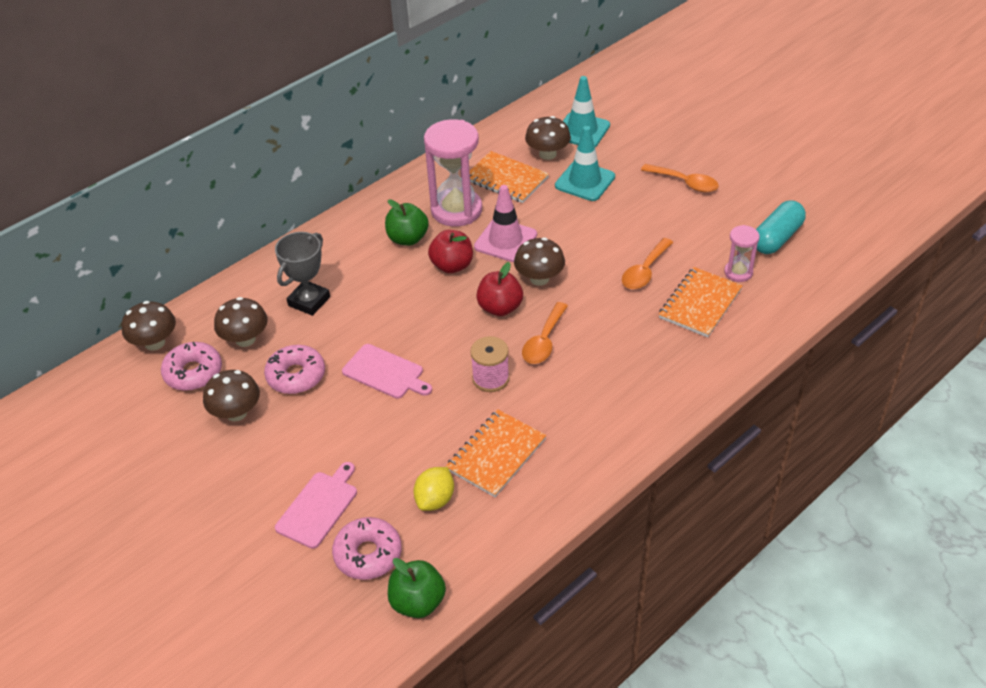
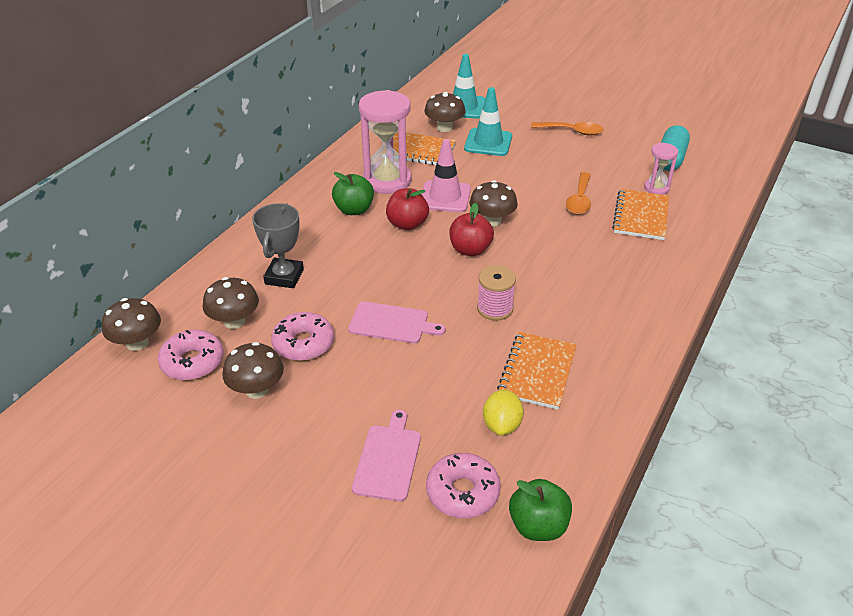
camera: 20 degrees left, 5 degrees down
(544, 341) = (525, 269): orange spoon -> none

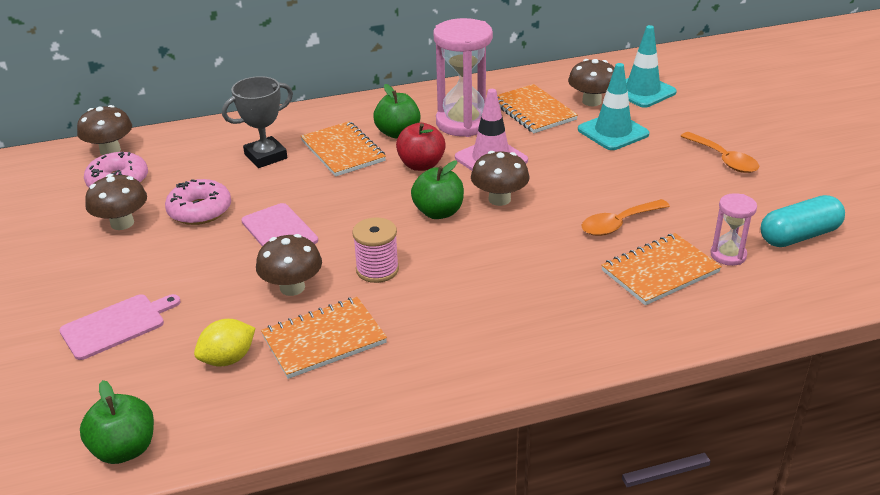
camera: 45 degrees right, 5 degrees down
(234, 321) = (184, 169): brown mushroom -> brown mushroom (292, 287)
(336, 243) = (343, 151): none -> orange notebook
(462, 492) = (120, 384): pink donut -> none
(470, 250) = (438, 212): red apple -> green apple

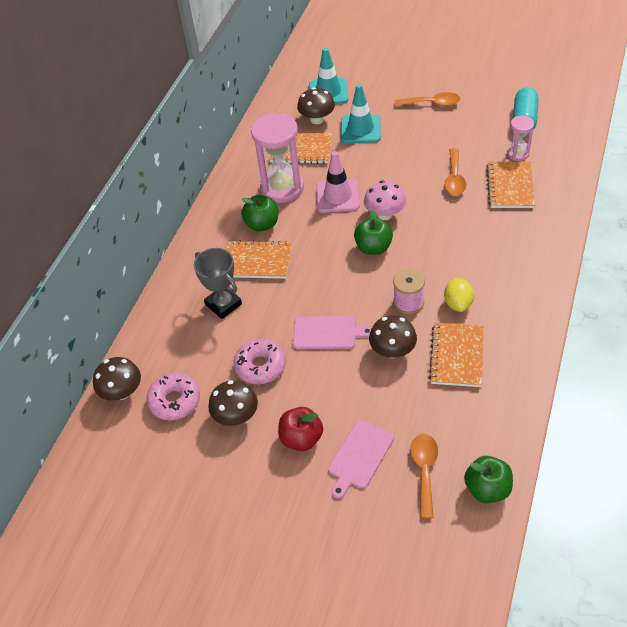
camera: 50 degrees left, 15 degrees up
(117, 325) = (359, 456): pink cutting board -> pink cutting board turned 150 degrees counterclockwise
(124, 384) = (424, 471): none -> orange spoon
(228, 359) = (440, 409): yellow lemon -> yellow lemon (458, 303)
(266, 156) = (223, 304): grey trophy -> grey trophy turned 45 degrees counterclockwise
(421, 165) = (313, 231): red apple -> red apple (301, 438)
(499, 199) = (384, 214): brown mushroom -> pink mushroom

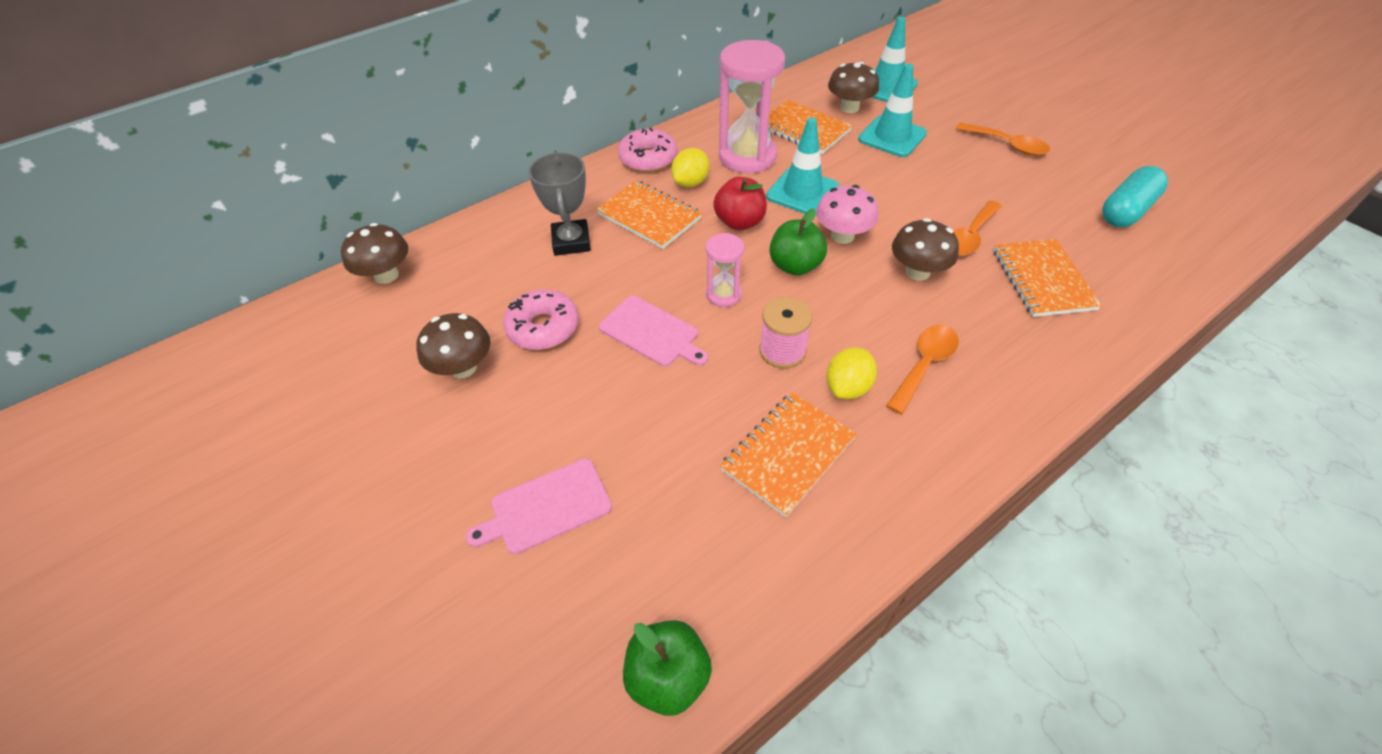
camera: 30 degrees right, 0 degrees up
(175, 401) = (422, 314): pink donut -> pink donut (648, 159)
(262, 224) = (691, 182): green apple -> yellow lemon
(301, 438) = (503, 439): red apple -> red apple (739, 222)
(337, 196) = (802, 192): pink traffic cone -> turquoise traffic cone
(392, 350) = (710, 398): brown mushroom -> brown mushroom (917, 272)
(424, 471) = (607, 585): orange spoon -> orange spoon (924, 365)
(510, 186) = (1042, 280): orange notebook -> orange notebook turned 45 degrees counterclockwise
(518, 153) = (1085, 246): pink hourglass -> pink hourglass (723, 294)

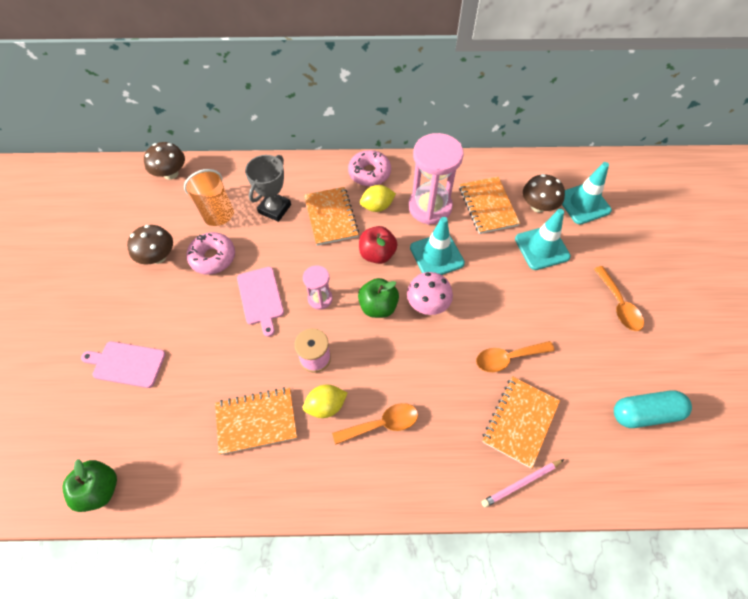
camera: 35 degrees right, 10 degrees up
(492, 280) = (215, 209): none -> orange cup
(917, 272) = (446, 360): brown mushroom -> none
(1105, 328) = (521, 483): none -> pink pencil

